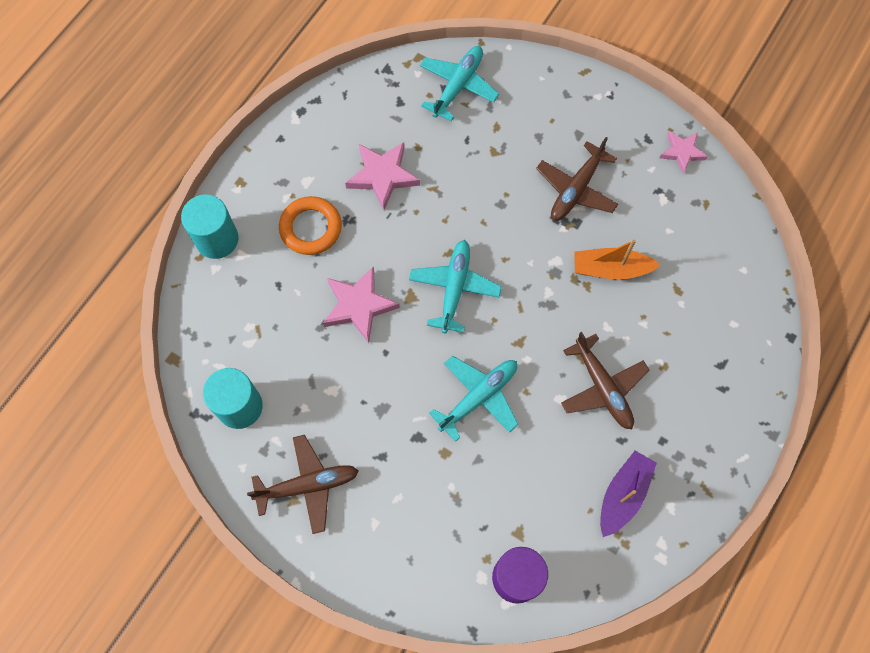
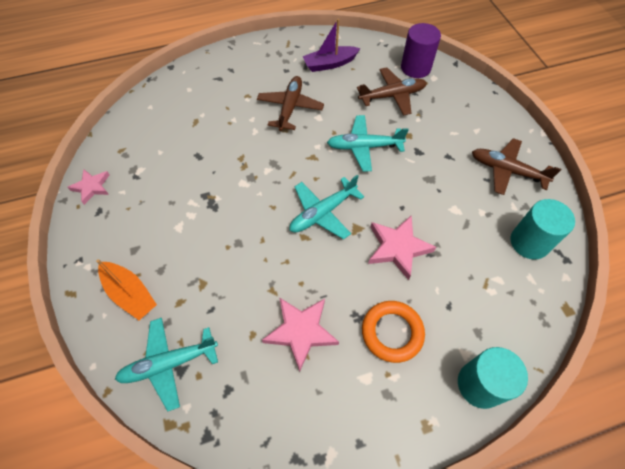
camera: 140 degrees left, 10 degrees down
(576, 189) = (181, 215): brown plane -> brown plane (392, 96)
(610, 269) = (217, 156): orange boat -> orange boat (130, 294)

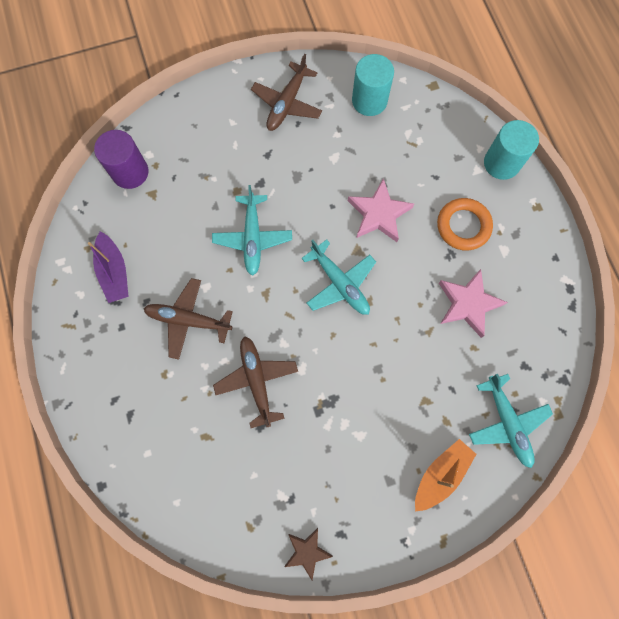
camera: 90 degrees left, 15 degrees up
(91, 187) = (307, 552): pink star -> brown star
(392, 96) = (176, 202): brown plane -> brown plane (257, 380)

